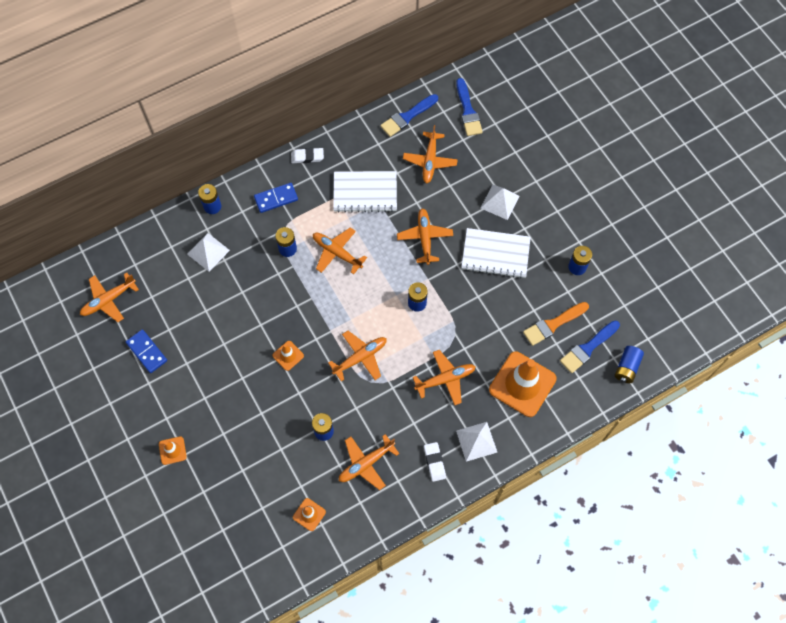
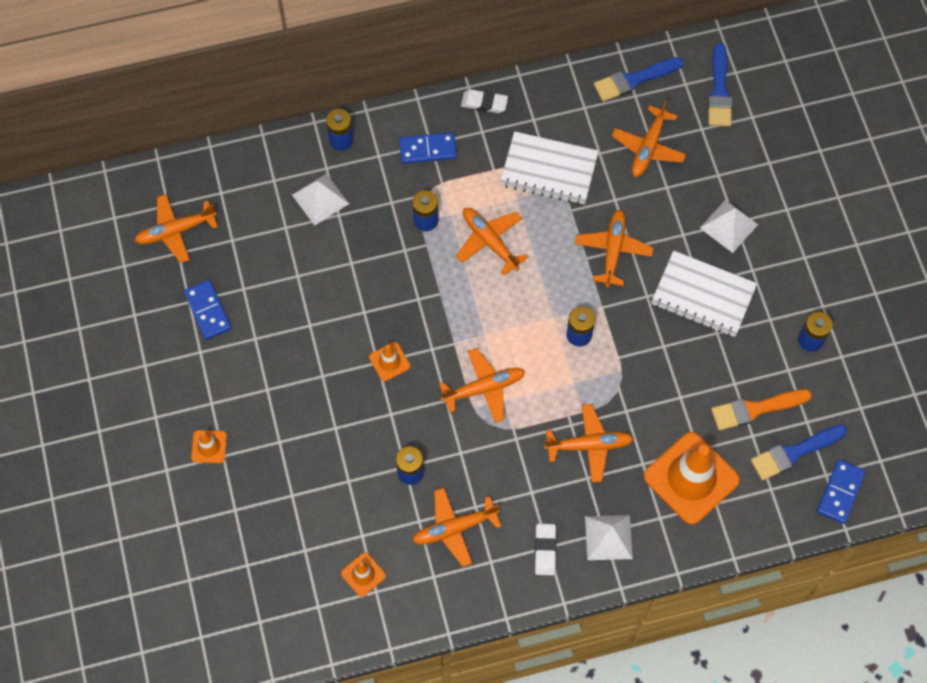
camera: 15 degrees right, 0 degrees up
(627, 367) = (840, 492): blue battery -> blue domino

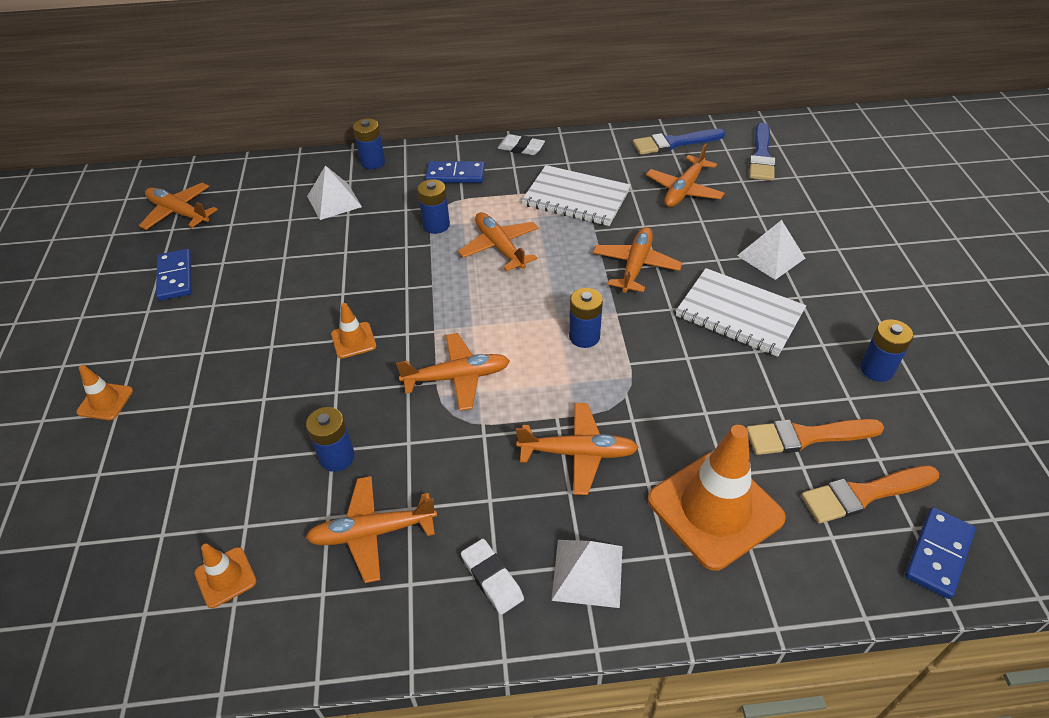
camera: 10 degrees right, 20 degrees down
(176, 231) = (179, 213): orange plane -> orange plane turned 45 degrees clockwise
(545, 550) = (492, 578): white eraser -> white eraser turned 45 degrees counterclockwise
(794, 453) = (863, 494): blue brush -> orange brush

